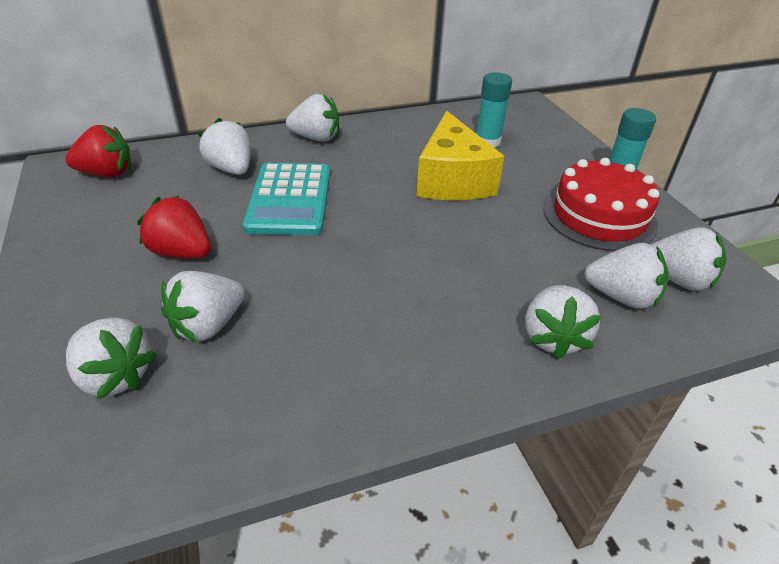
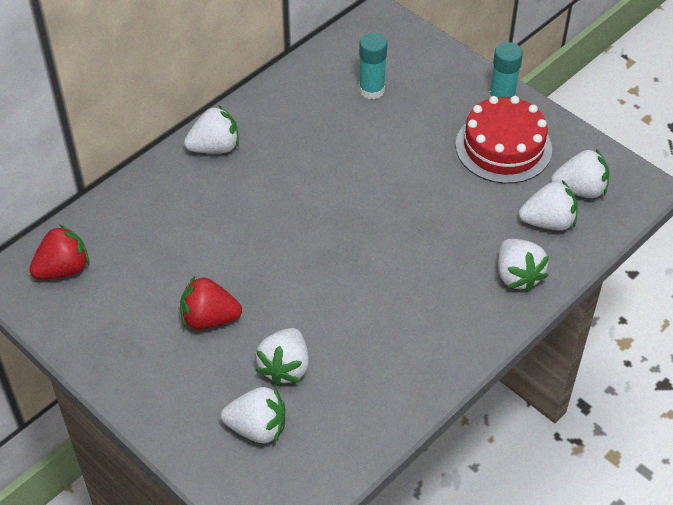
camera: 25 degrees left, 10 degrees up
(231, 169) = (170, 218): white strawberry -> none
(289, 200) = (250, 231): turquoise calculator -> none
(452, 180) = (368, 152): yellow cheese -> none

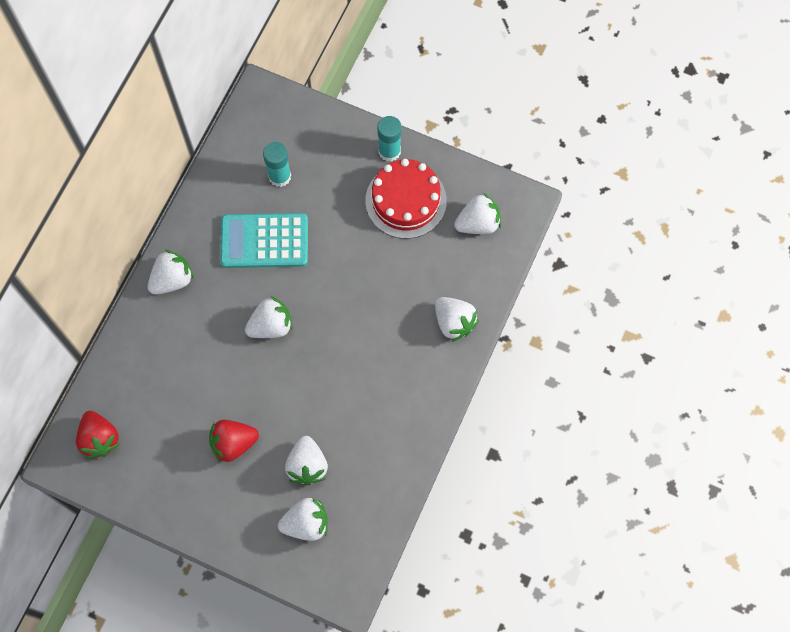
camera: 20 degrees left, 20 degrees up
(63, 269) = (99, 439): red strawberry -> red strawberry turned 120 degrees clockwise
(330, 141) = (264, 241): none -> turquoise calculator
(548, 222) = (462, 263): white strawberry -> white strawberry (271, 326)

